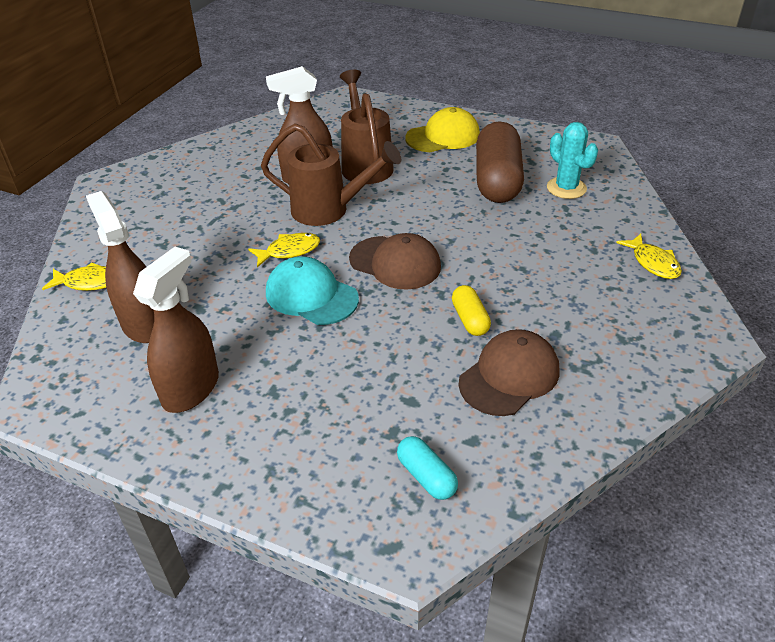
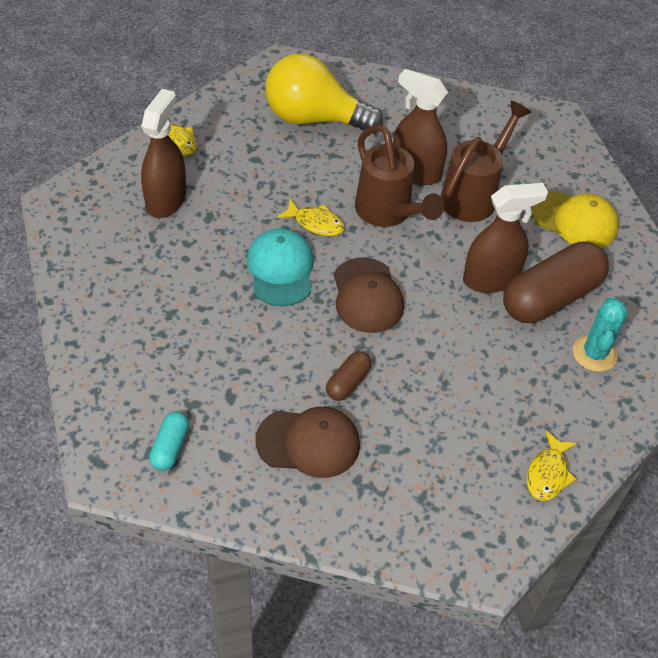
camera: 45 degrees right, 10 degrees up
(184, 196) = (314, 118): none -> yellow light bulb
(191, 389) = (134, 268): brown spray bottle -> brown spray bottle (490, 279)
(470, 319) = (348, 382): yellow capsule -> brown capsule

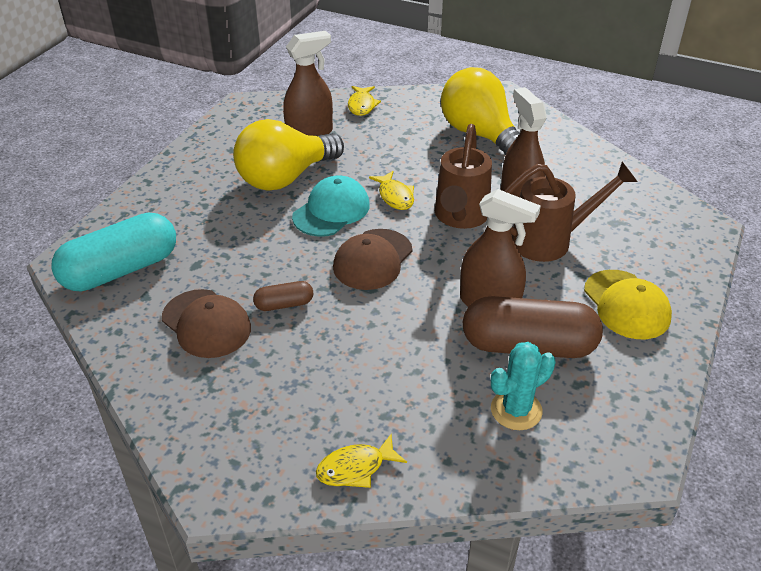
camera: 45 degrees right, 10 degrees down
(170, 447) = (121, 270): turquoise capsule -> turquoise capsule, size x2.15
(200, 260) = (285, 177): none -> yellow light bulb

